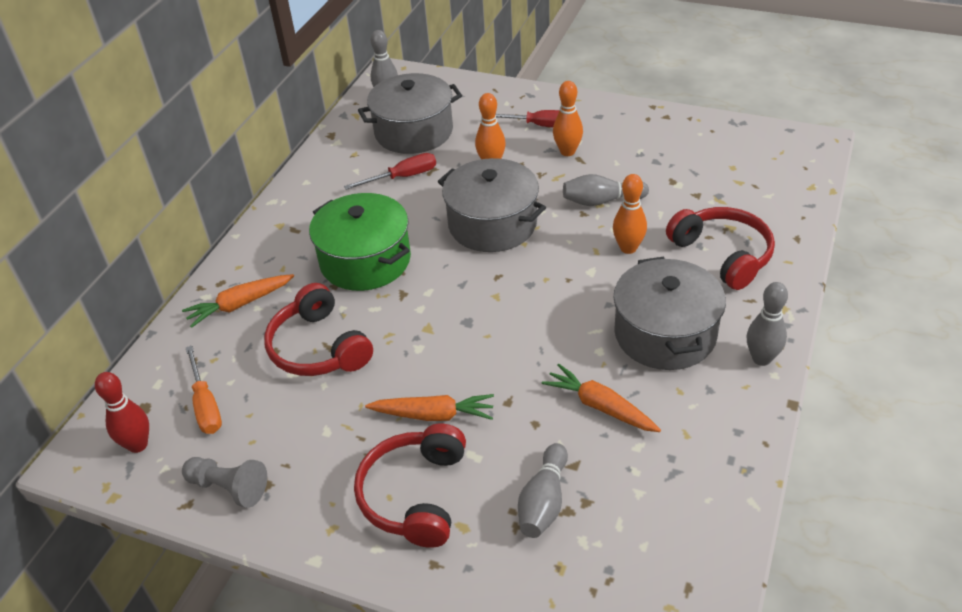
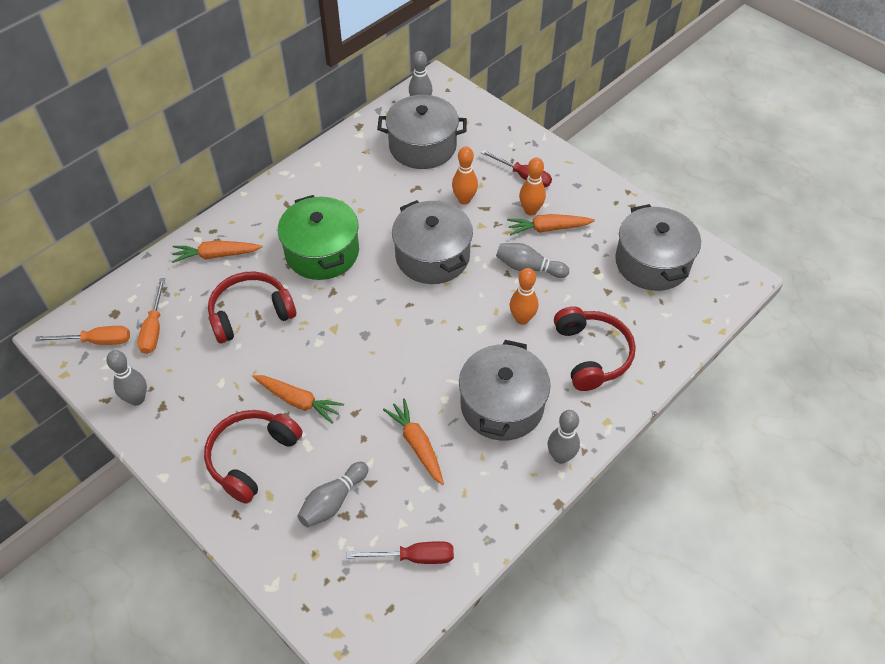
camera: 20 degrees right, 10 degrees up
(138, 445) = (97, 341): red bowling pin -> orange screwdriver
(228, 488) = (137, 399): grey pawn -> grey bowling pin
(318, 348) = (250, 313): red headphones -> red headphones turned 75 degrees clockwise
(403, 177) = (390, 186): red screwdriver -> red screwdriver (414, 557)
(596, 161) = (548, 228): none -> orange carrot
(721, 156) = (652, 262): none -> grey pot

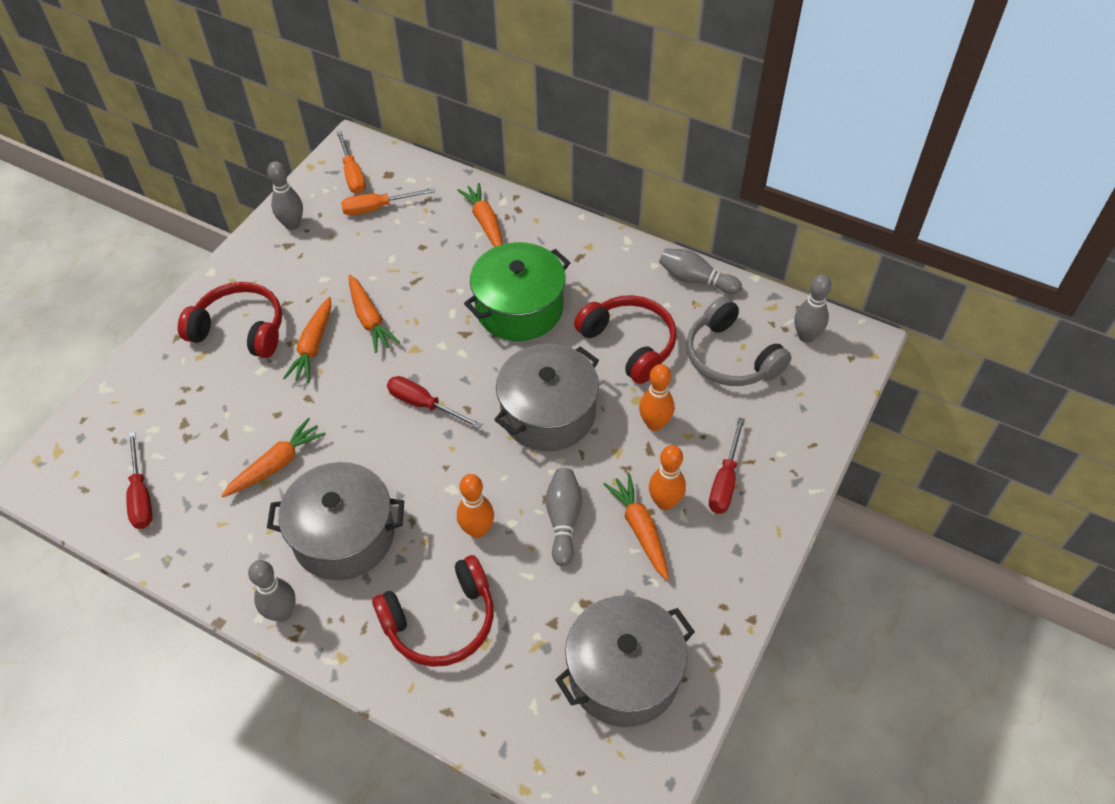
camera: 75 degrees right, 0 degrees up
(250, 313) = (416, 274): red headphones -> red headphones (629, 344)
(286, 354) = (369, 319): none -> orange carrot
(333, 501) = (198, 409): grey bowling pin -> grey bowling pin (695, 280)
(394, 331) = (424, 404): none -> red screwdriver
(422, 146) = (730, 357): grey pot -> grey headphones

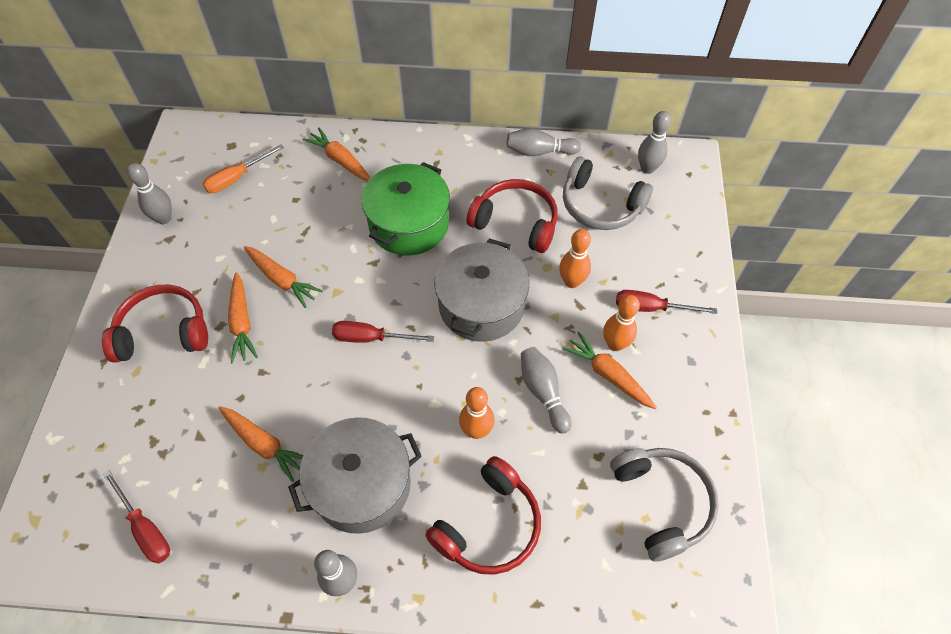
camera: 25 degrees left, 5 degrees up
(276, 464) = (264, 444): orange carrot -> orange carrot turned 105 degrees clockwise
(352, 174) = (197, 155): orange screwdriver -> none
(623, 673) = (661, 503): grey pot -> grey headphones
(725, 481) = (651, 308): red screwdriver -> red screwdriver turned 105 degrees clockwise

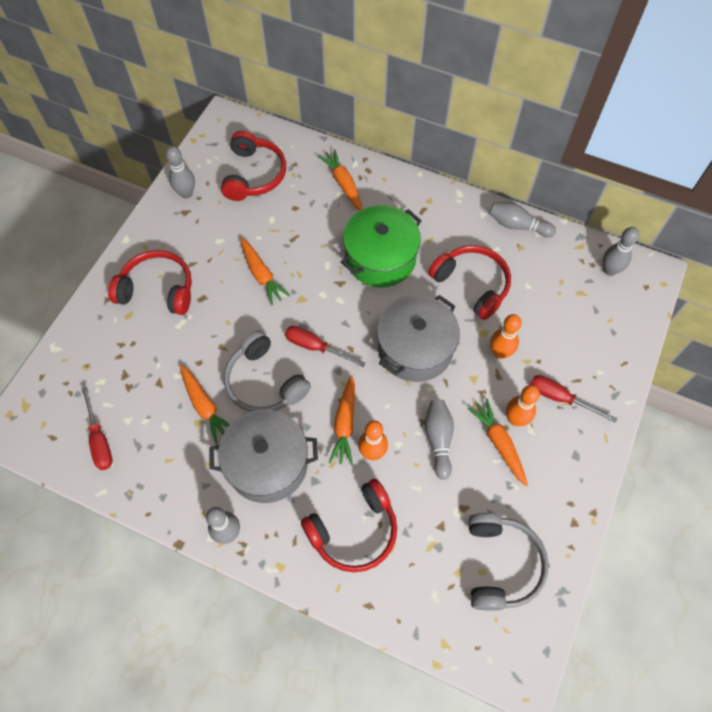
camera: 20 degrees right, 5 degrees up
(237, 178) = (254, 175): orange screwdriver -> red headphones
(242, 322) = (219, 301): orange carrot -> orange carrot (345, 424)
(600, 205) = (552, 292): grey headphones -> grey headphones (264, 382)

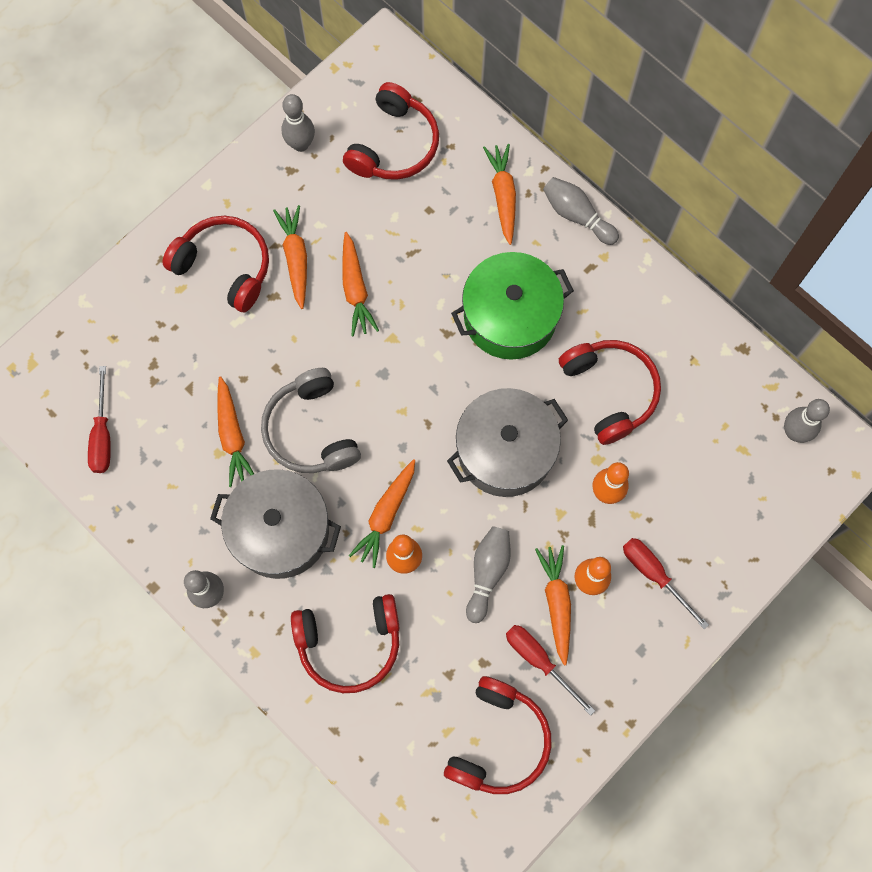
camera: 20 degrees right, 10 degrees up
(209, 268) = (295, 258): none -> orange carrot
(315, 347) = (386, 407): red screwdriver -> red screwdriver (539, 660)
(501, 564) = (498, 741): grey headphones -> red headphones
(517, 225) = (703, 330): grey bowling pin -> grey bowling pin (577, 215)

